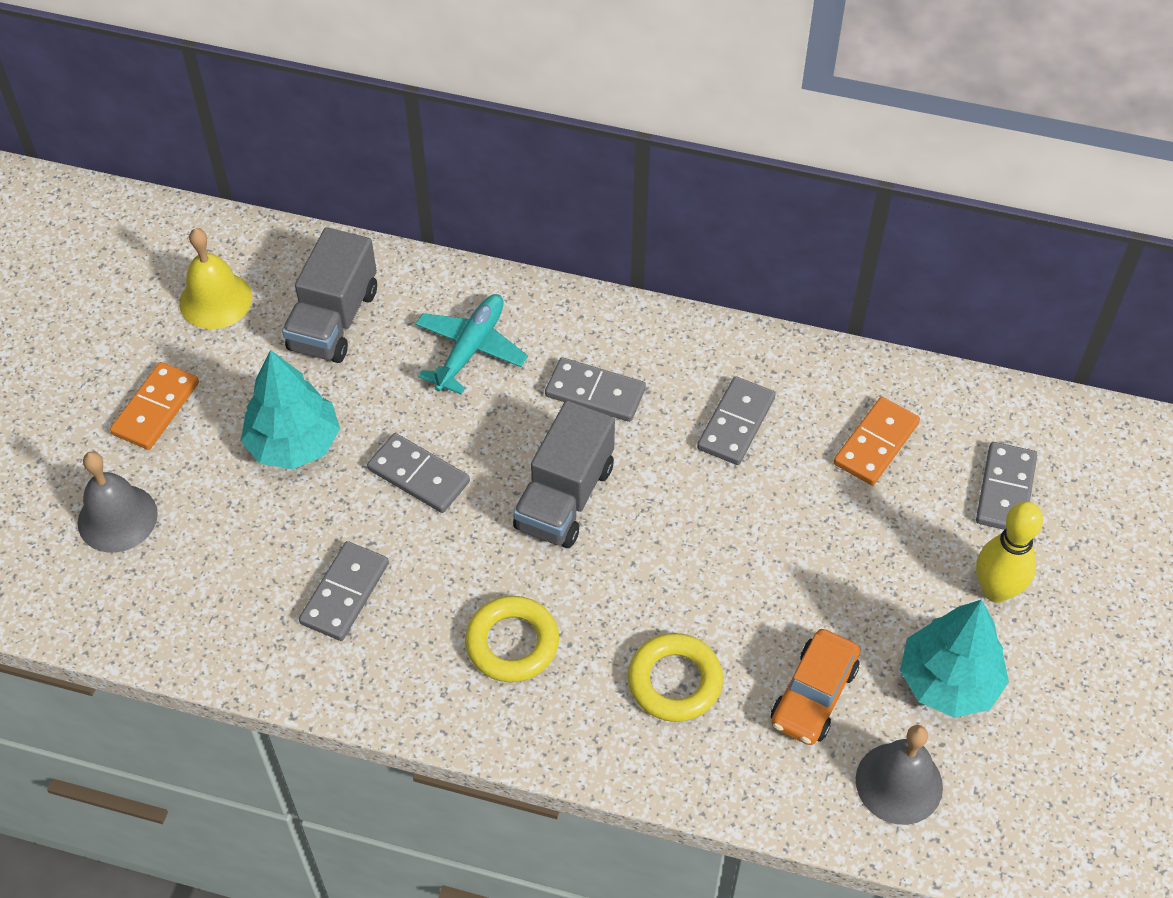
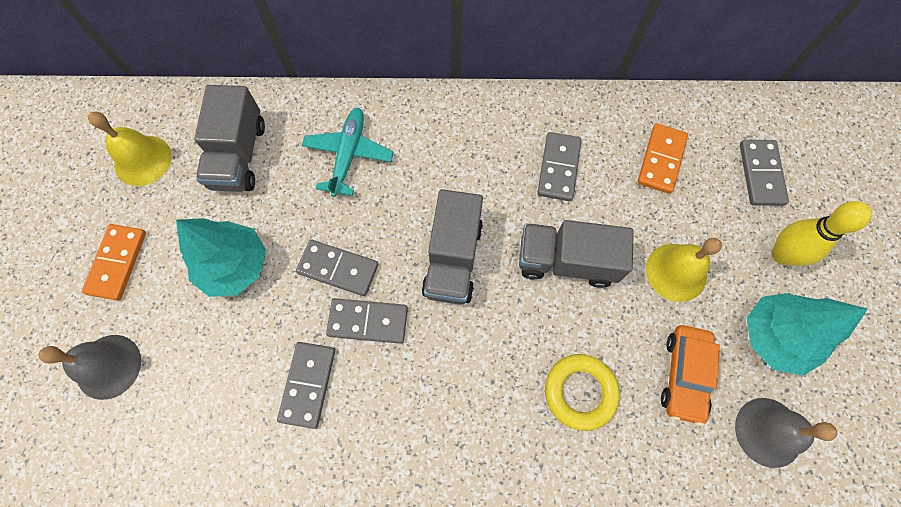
camera: 15 degrees left, 15 degrees up
(512, 643) = (449, 393): yellow ring -> none
(595, 393) = (450, 168): grey domino -> grey domino (368, 321)
(708, 533) = (566, 261): none -> grey truck
(847, 578) = (676, 272): none -> yellow bell

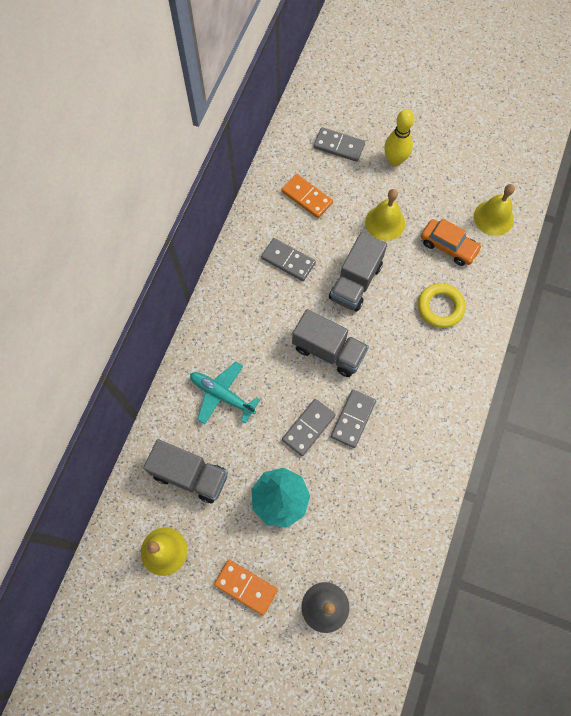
camera: 70 degrees left, 0 degrees up
(308, 384) = (383, 470): grey domino -> none
(768, 432) = (493, 217): grey bell -> yellow bell
(774, 337) = (442, 189): turquoise tree -> none

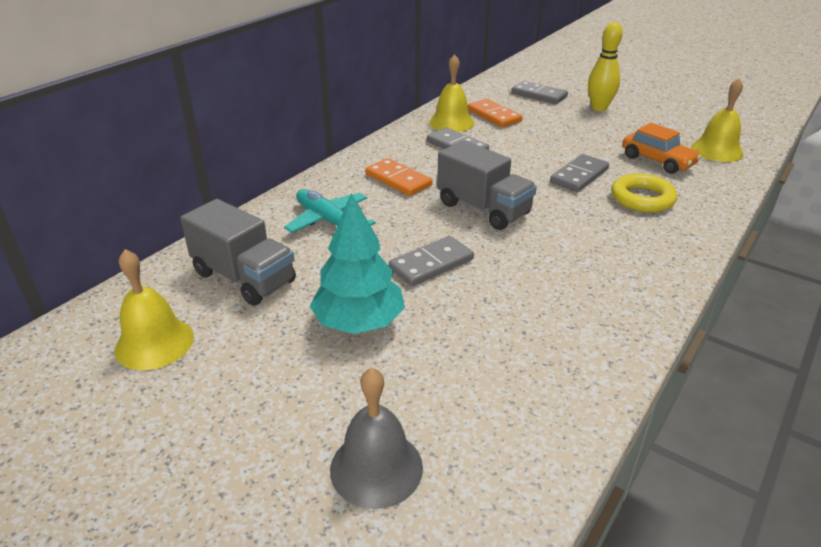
camera: 15 degrees right, 35 degrees down
(246, 587) = (251, 410): orange domino -> orange domino (398, 180)
(353, 419) = (499, 267): grey domino -> grey domino (579, 176)
(355, 282) = (534, 168): grey truck -> none
(385, 222) = (580, 138): yellow bell -> yellow bell (451, 122)

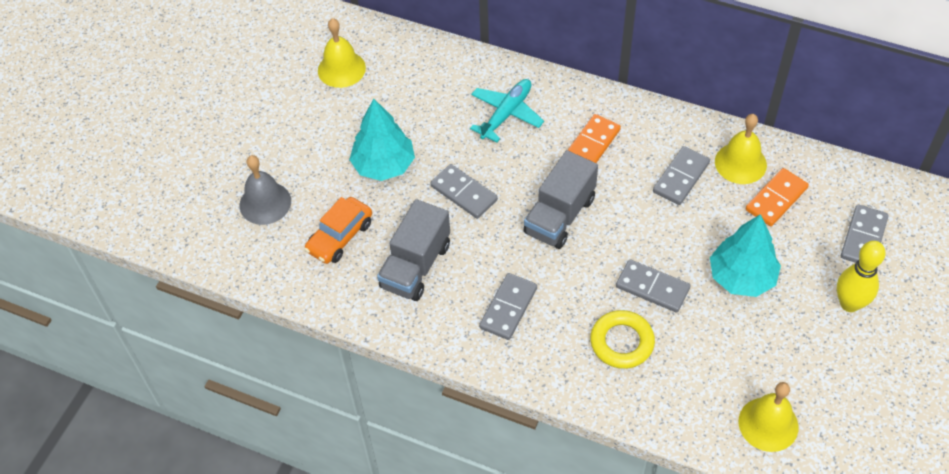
camera: 80 degrees right, 20 degrees up
(244, 278) = (417, 88): grey truck -> grey truck (416, 266)
(571, 139) = (741, 277): none -> turquoise tree
(601, 255) = (508, 308): none -> grey domino
(657, 161) = (715, 360): orange car -> orange car (340, 237)

